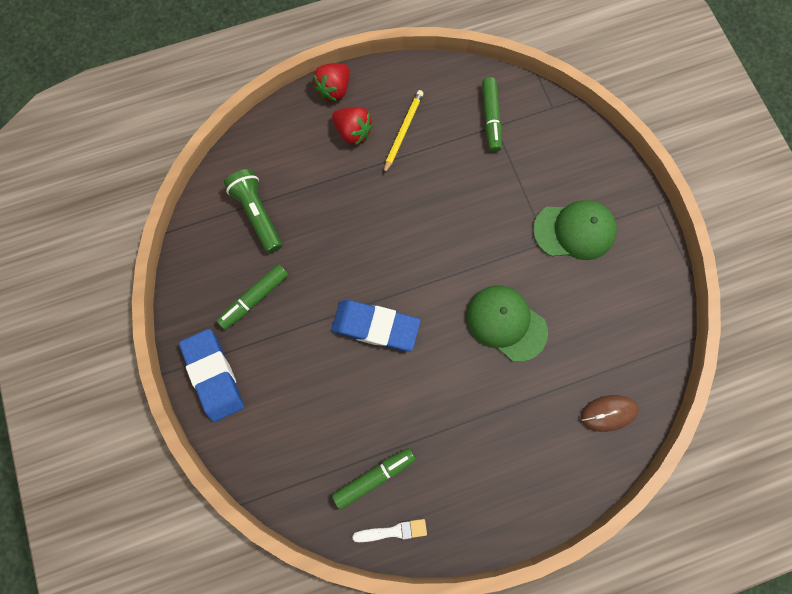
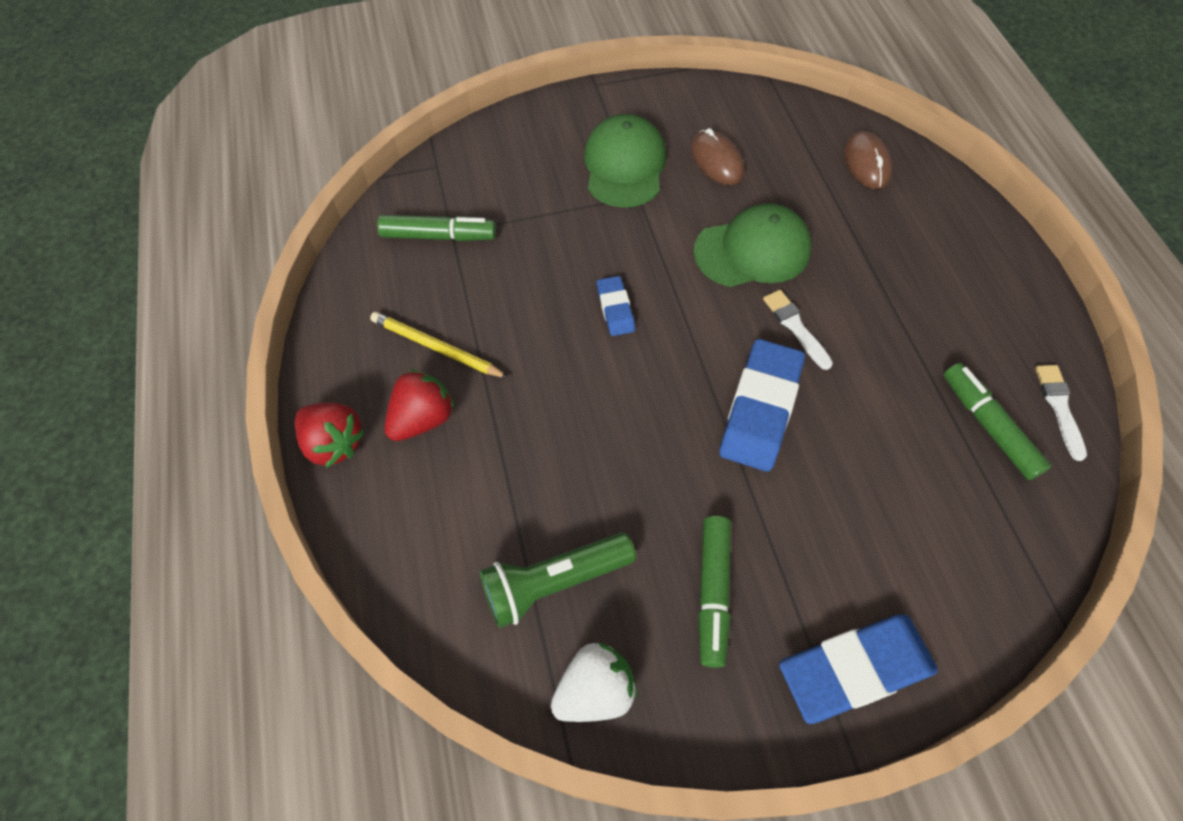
camera: 85 degrees left, 15 degrees down
(201, 240) = (594, 691): none -> white strawberry
(255, 298) = (712, 593): green marker -> green marker turned 45 degrees clockwise
(442, 351) = (795, 327): none -> white brush
(444, 233) = (615, 309): none -> blue eraser
(506, 323) = (752, 250): green cap -> green cap turned 150 degrees counterclockwise
(590, 297) = (716, 161): none -> brown mouse

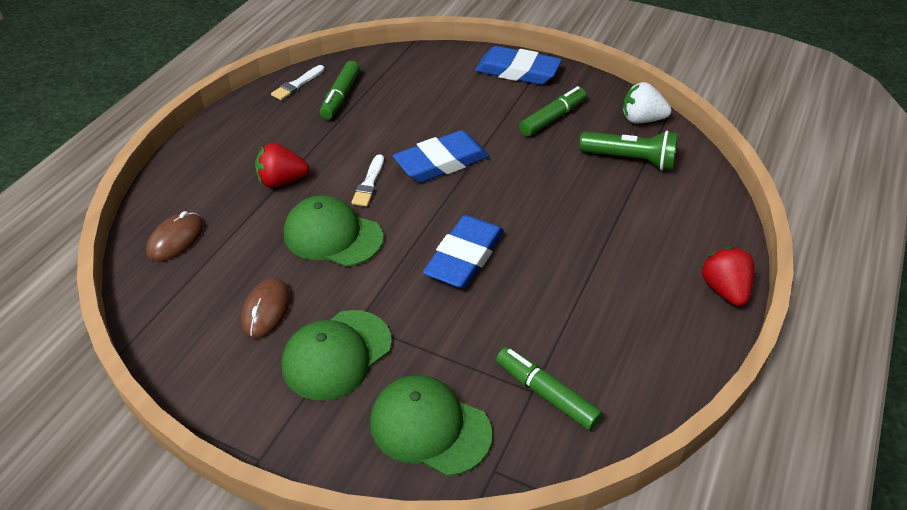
camera: 140 degrees left, 15 degrees down
(422, 419) = (653, 269): red strawberry -> red strawberry (282, 181)
(436, 348) = (612, 307): yellow pencil -> none
(505, 163) = (429, 427): none -> green cap
(615, 309) = (464, 257): blue eraser -> blue eraser, size x1.94

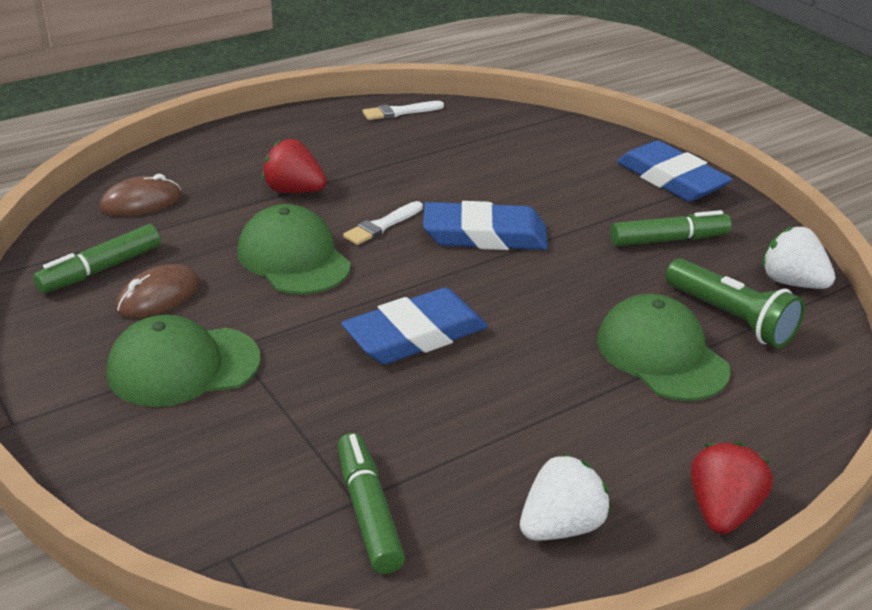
camera: 30 degrees right, 10 degrees down
(340, 97) = (435, 137): green marker -> green marker (100, 269)
(429, 427) = (204, 479): green cap -> green cap (661, 354)
(655, 344) = (560, 526): none -> white strawberry

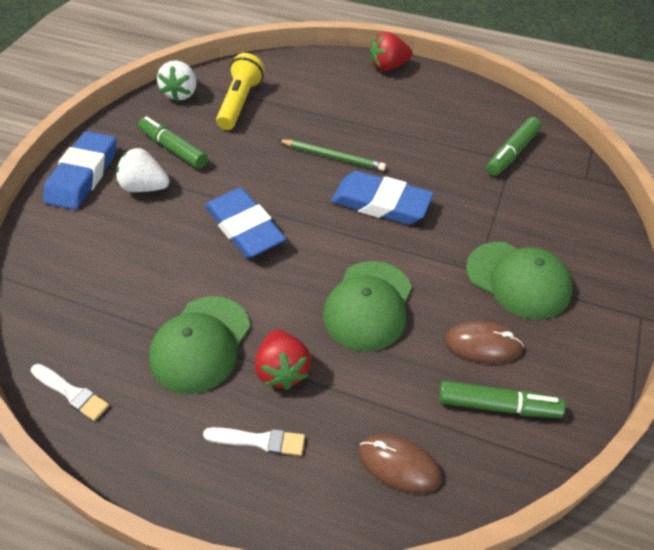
camera: 125 degrees left, 15 degrees up
(382, 225) = (282, 285): white brush -> white brush (259, 441)
(539, 340) = (333, 157): none -> green pencil
(560, 526) = (449, 100): white strawberry -> white strawberry (145, 187)
(661, 354) = (298, 114): green cap -> green cap (200, 344)
(730, 318) = (240, 103): green flashlight -> yellow flashlight

